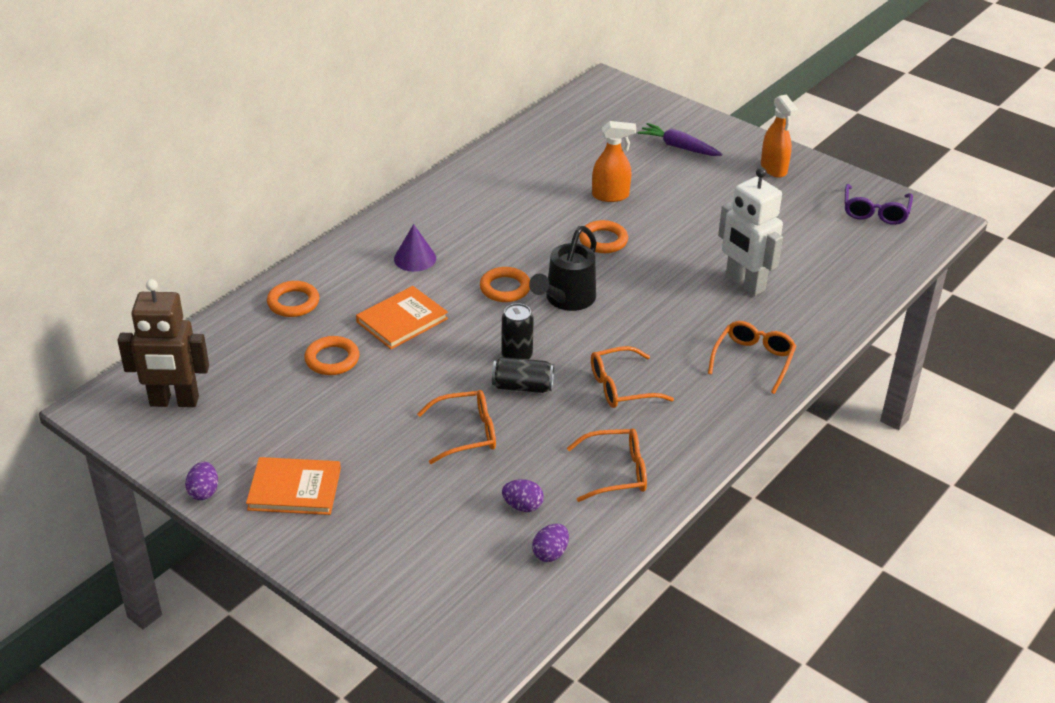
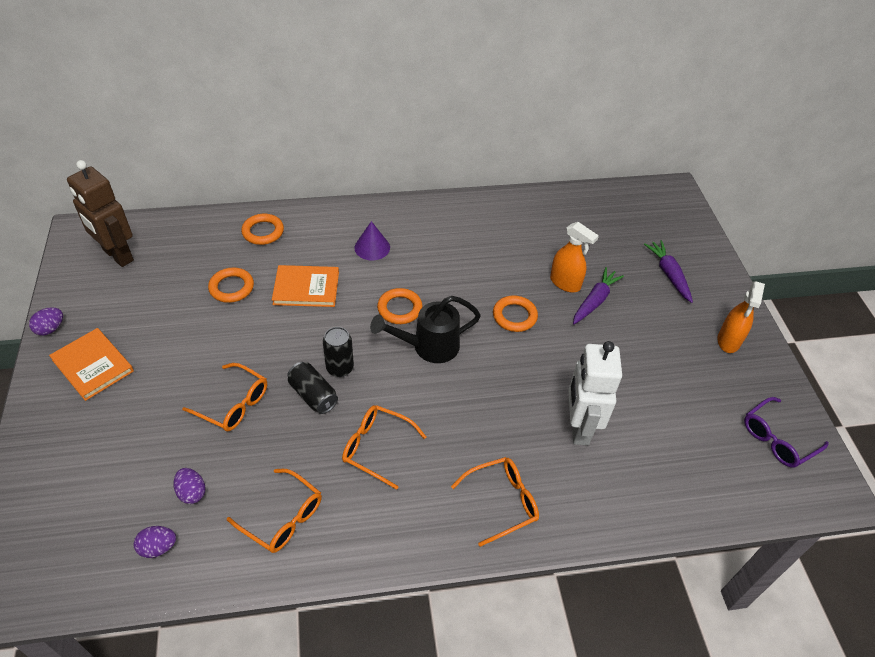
camera: 40 degrees right, 10 degrees up
(648, 195) = (594, 301): none -> purple carrot

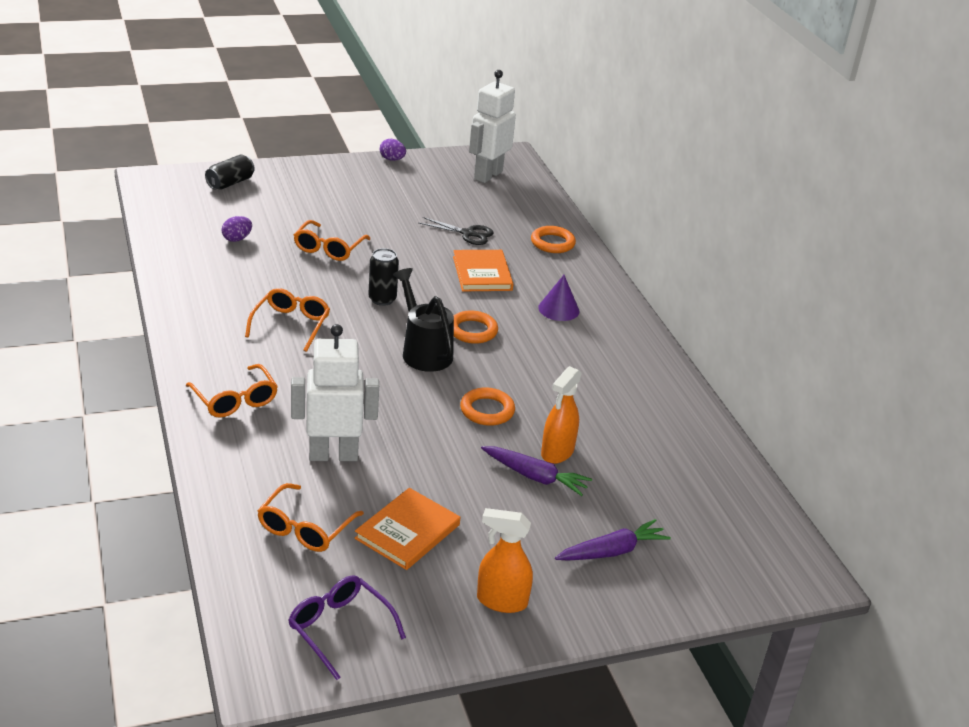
camera: 80 degrees right, 15 degrees down
(93, 365) = (357, 182): orange book -> orange book (407, 532)
(117, 255) = (487, 175): brown robot -> white robot
(158, 547) = (187, 231): purple egg -> none
(231, 287) = (468, 234): orange ring -> black scissors
(283, 517) = (214, 282): orange glasses -> orange glasses (305, 528)
(313, 395) = (346, 287): black can -> black can (230, 183)

